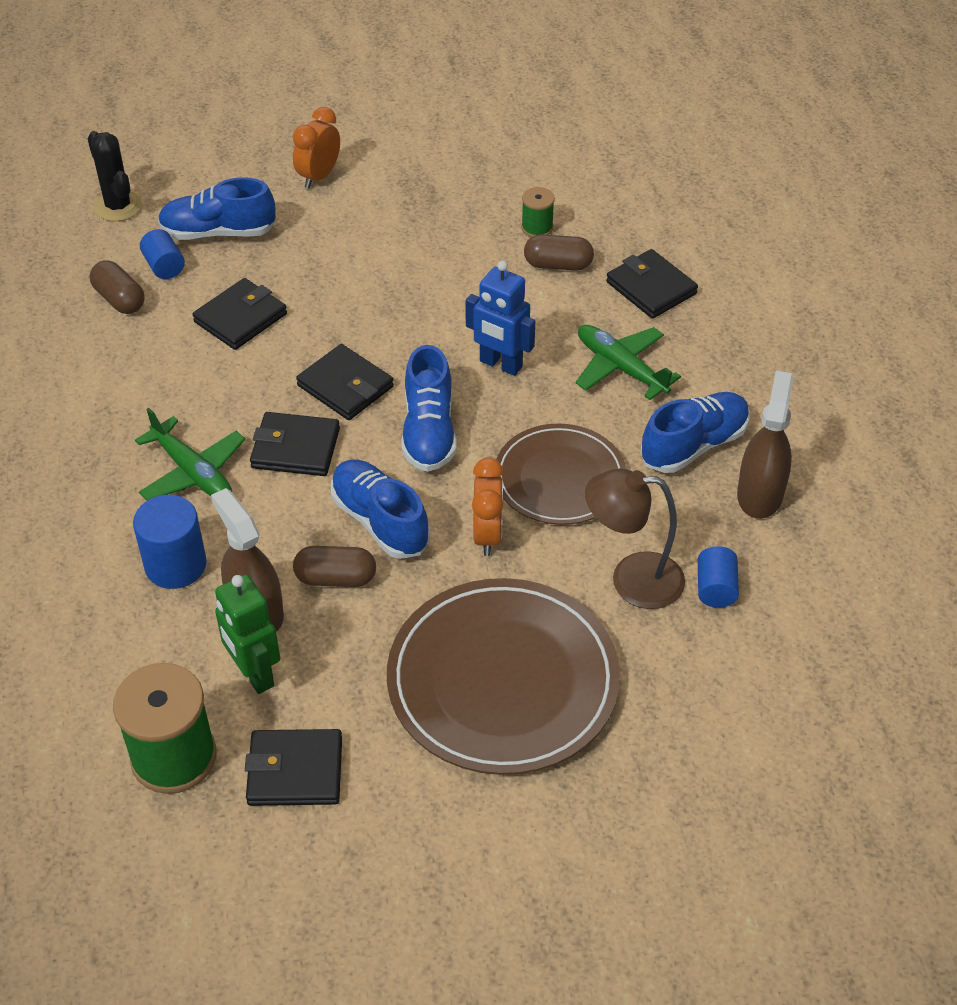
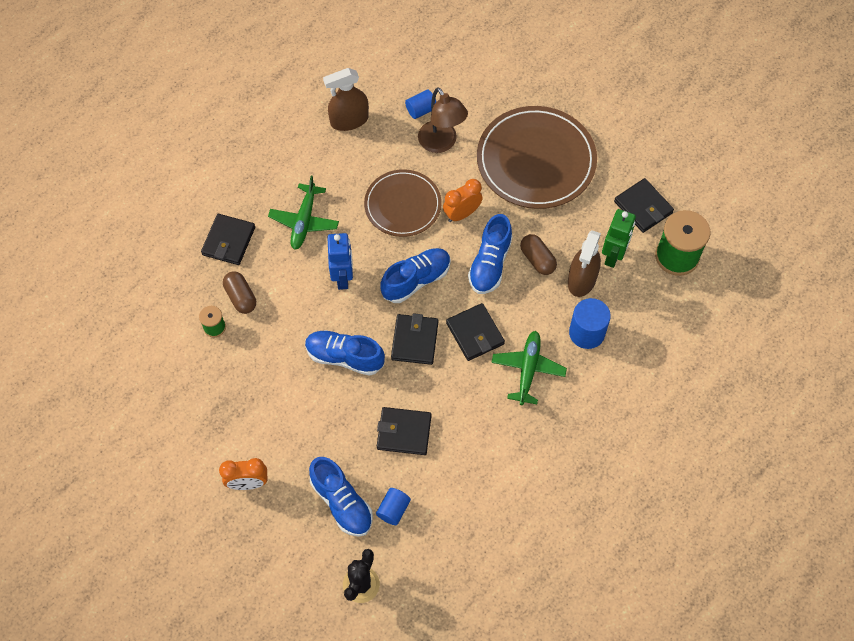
camera: 125 degrees left, 15 degrees up
(119, 299) = (438, 512): brown capsule -> none
(694, 445) = (337, 162): blue shoe -> blue shoe (345, 357)

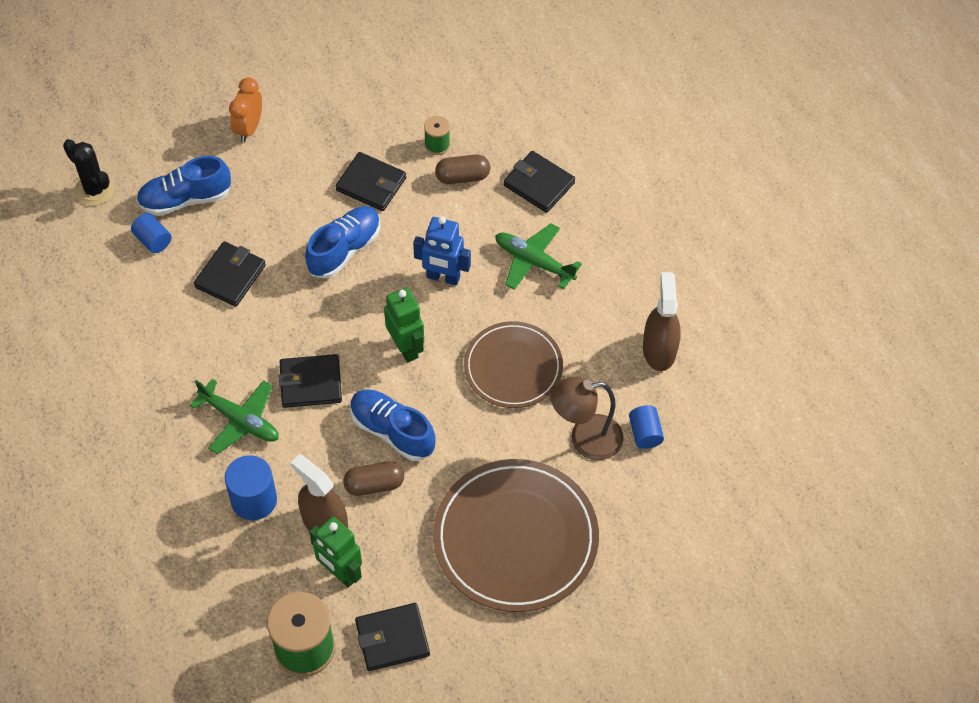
camera: 110 degrees right, 5 degrees down
(415, 340) = (331, 321): black wallet -> black wallet (371, 184)
(416, 280) = (406, 347): blue shoe -> green robot
(462, 214) = (473, 425): orange clock -> none

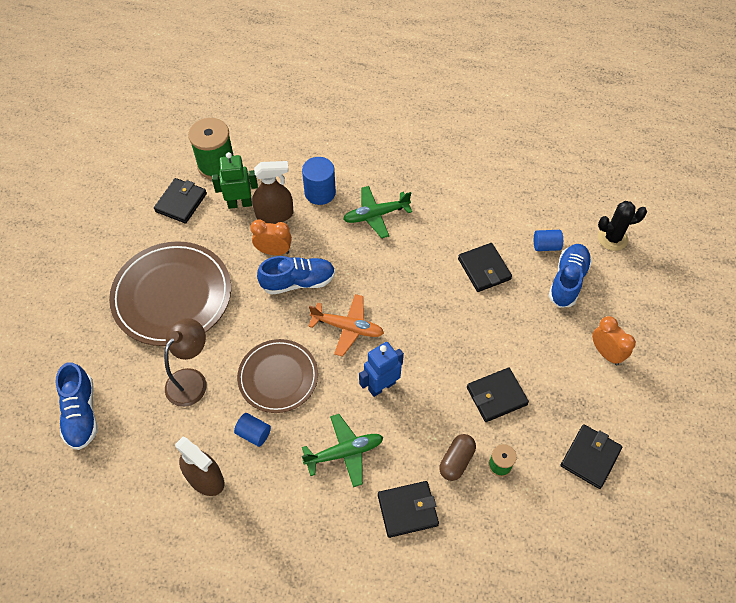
camera: 130 degrees right, 0 degrees up
(310, 383) = (369, 262): black wallet -> black wallet (590, 457)
(344, 249) = (453, 343): blue shoe -> blue shoe (81, 413)
(374, 484) = (274, 251): brown capsule -> orange clock
(406, 347) = (348, 327): green robot -> orange plane
(645, 433) = (160, 418): blue cylinder -> blue cylinder (254, 433)

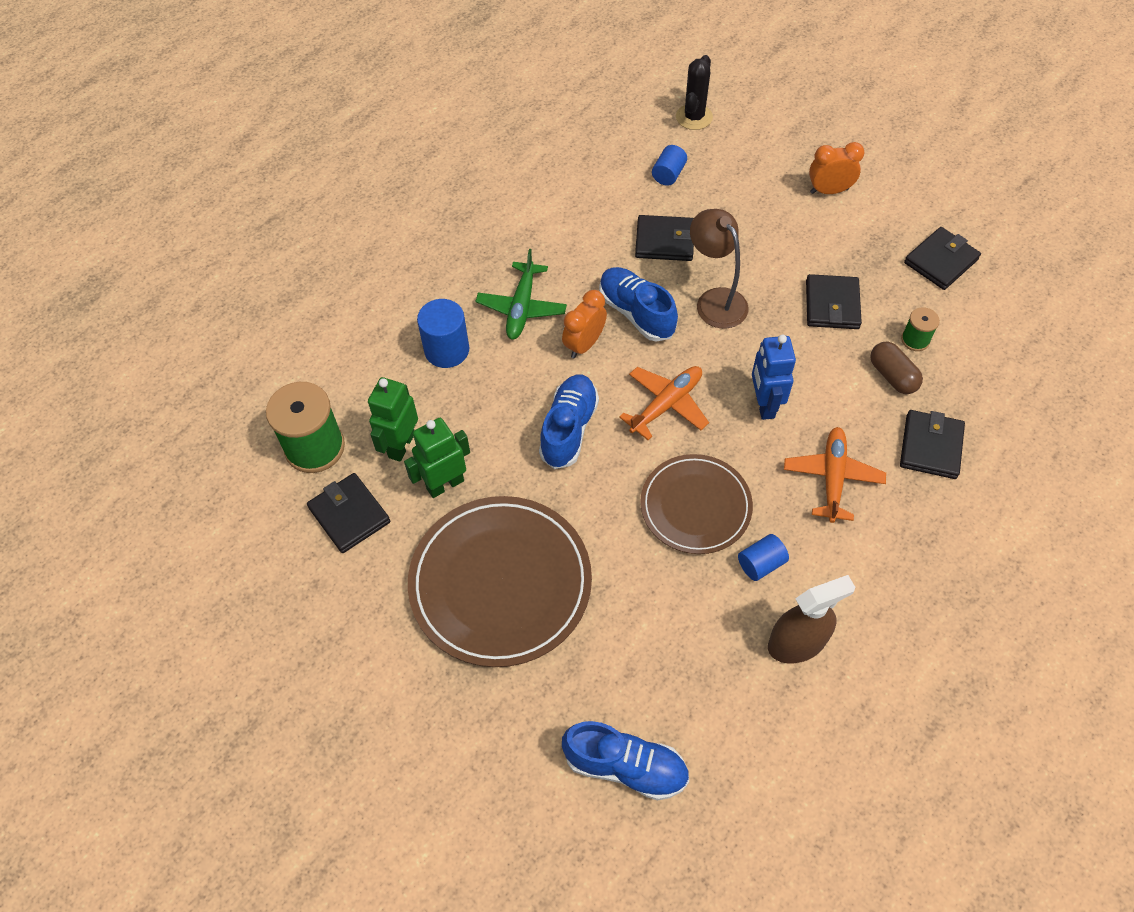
camera: 60 degrees left, 0 degrees up
(191, 380) = (646, 607): brown lamp -> brown lamp (715, 300)
(224, 237) = (445, 484): none -> green robot
(274, 214) = (447, 413): brown spray bottle -> none
(274, 251) = (505, 436): orange clock -> orange clock (584, 344)
(344, 452) = (832, 478): green plane -> orange plane
(567, 281) = (724, 178): blue shoe -> blue shoe (636, 313)
(590, 457) = (941, 261): black wallet -> black wallet turned 75 degrees clockwise

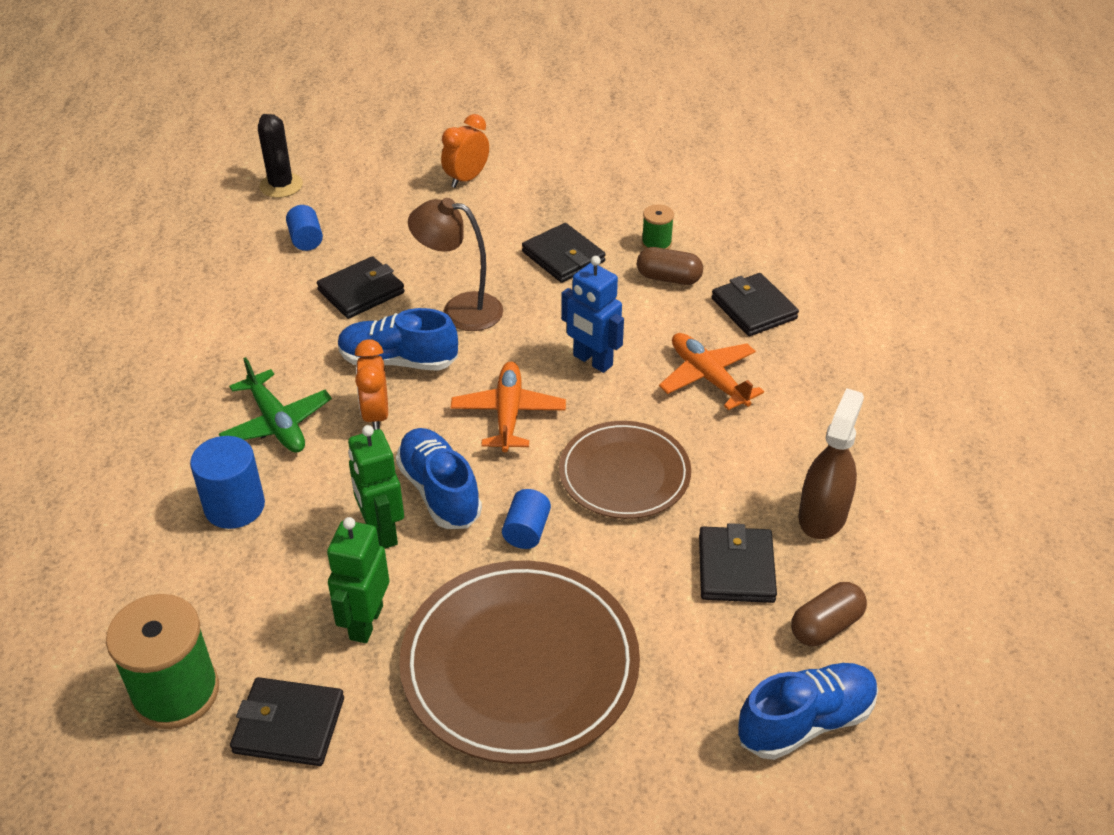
camera: 45 degrees left, 15 degrees down
(401, 445) = (277, 621): green robot -> green robot (382, 531)
(709, 718) = (825, 626): none -> brown capsule
(761, 564) = (727, 479): blue cylinder -> blue cylinder (526, 531)
(941, 261) = (612, 180): black wallet -> black wallet (736, 568)

